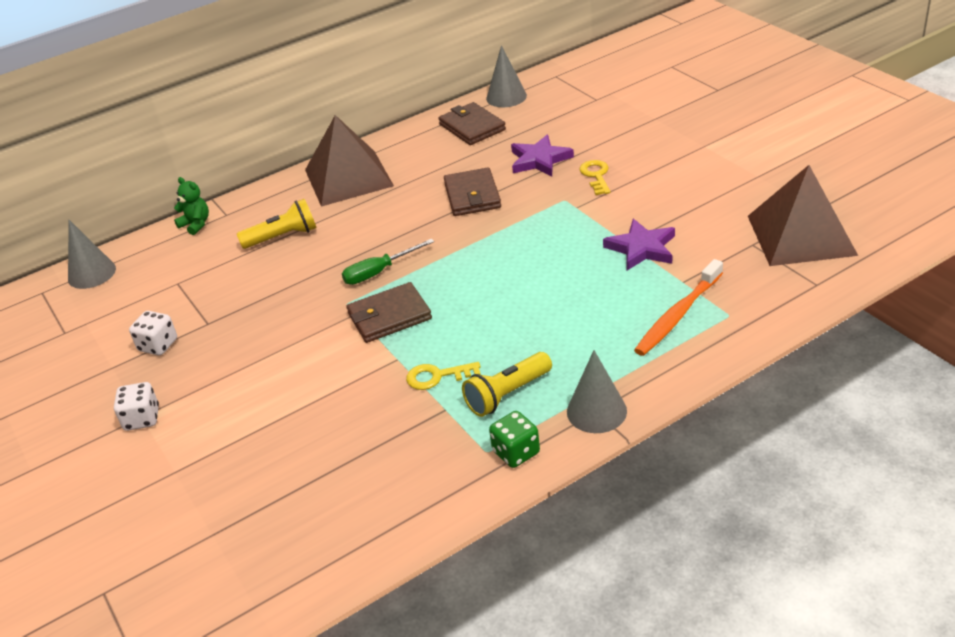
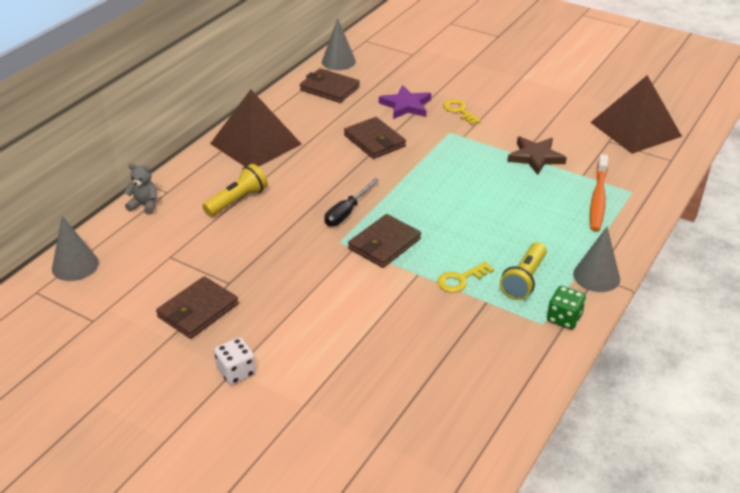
camera: 30 degrees left, 0 degrees up
(158, 345) = (198, 310): white dice -> brown wallet
(196, 224) = (144, 205): green teddy bear -> grey teddy bear
(379, 272) = (347, 212): green screwdriver -> black screwdriver
(641, 248) = (535, 157): purple star -> brown star

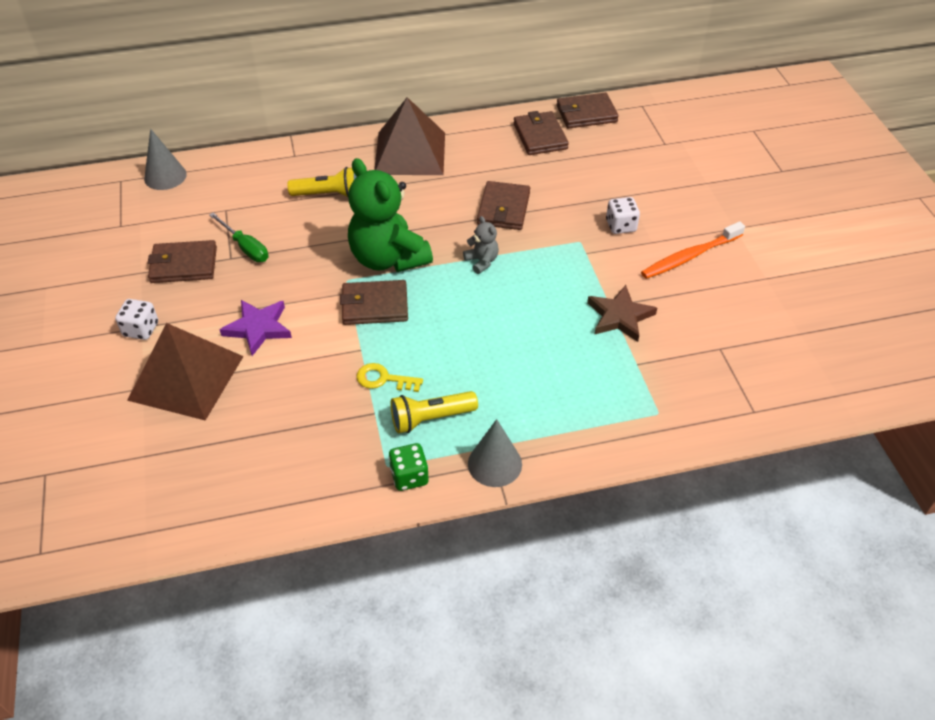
camera: 45 degrees right, 10 degrees up
(144, 205) = (266, 157): grey teddy bear -> grey teddy bear (482, 261)
(229, 269) = (245, 247): none -> green screwdriver
(338, 61) = (586, 114): grey cone -> brown wallet
(347, 212) = (388, 258): black screwdriver -> green teddy bear
(406, 106) = (580, 191): purple star -> purple star (258, 328)
(459, 111) = (621, 226): yellow key -> white dice
(598, 198) = (614, 396): orange toothbrush -> orange toothbrush (690, 256)
(635, 129) = (769, 355): brown pyramid -> brown pyramid (186, 377)

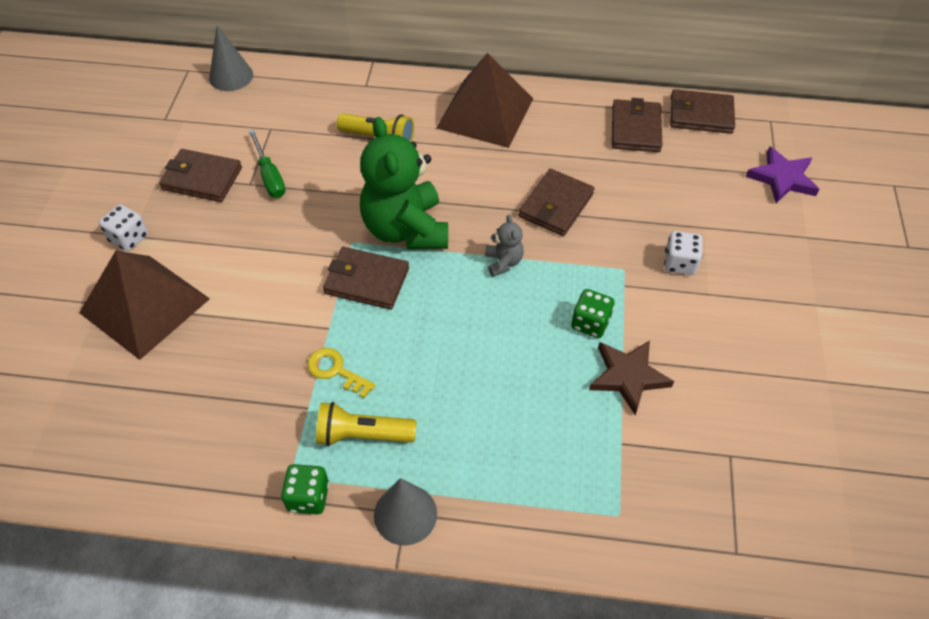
camera: 20 degrees right, 5 degrees up
(258, 328) = (239, 271): purple star -> purple star (782, 178)
(573, 287) = (590, 323): none -> green dice
(690, 256) = (745, 325): orange toothbrush -> none

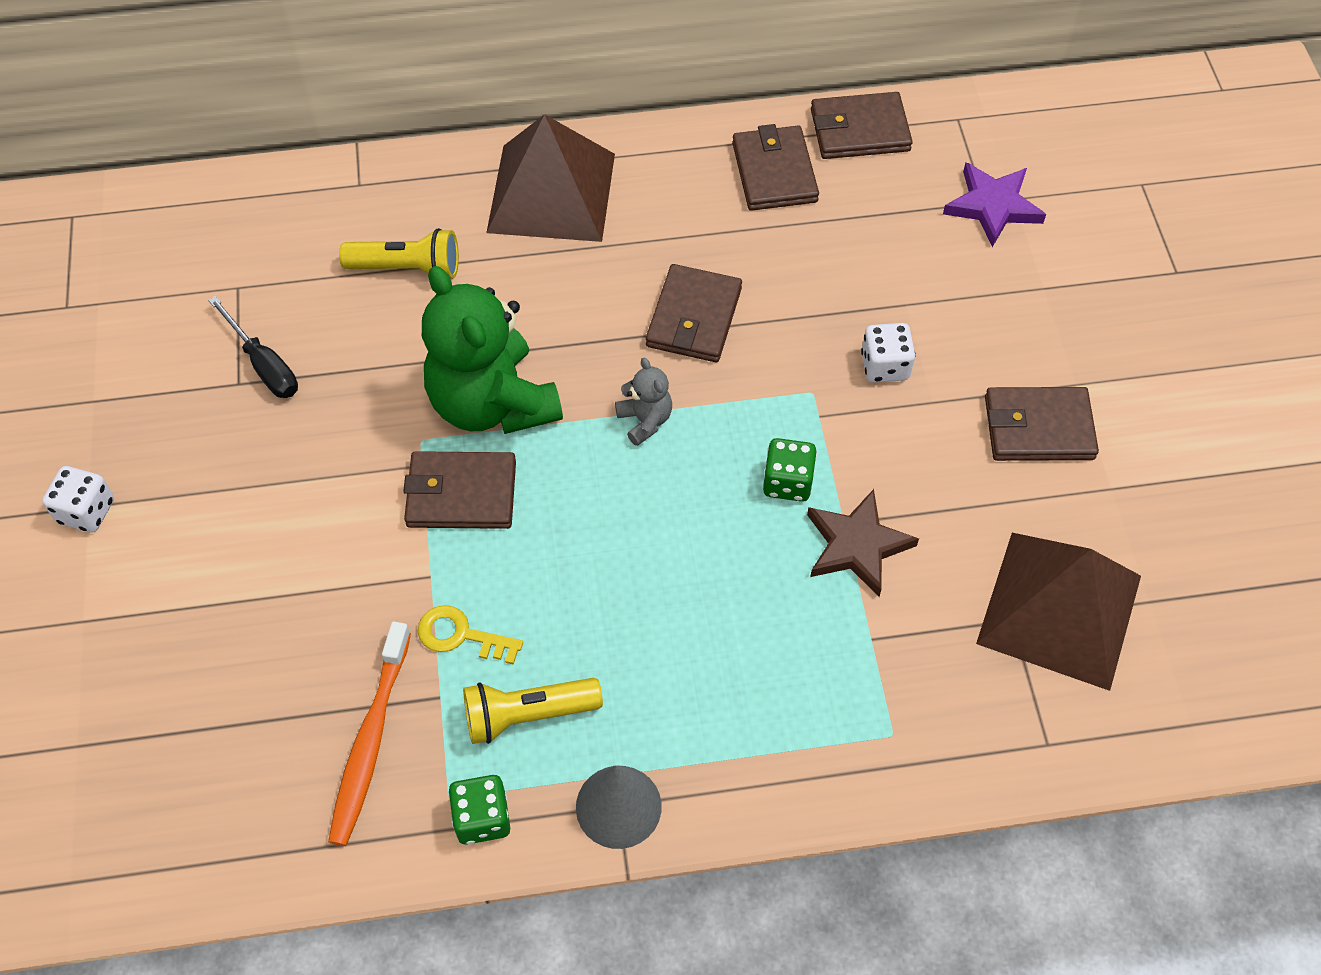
camera: 15 degrees left, 5 degrees up
(144, 305) = (151, 607): brown pyramid -> brown pyramid (1059, 609)
(202, 178) = (162, 391): brown wallet -> brown wallet (1038, 428)
(231, 76) = (144, 213): grey cone -> none
(252, 425) = (370, 740): none -> orange toothbrush
(269, 176) = (263, 364): green screwdriver -> black screwdriver

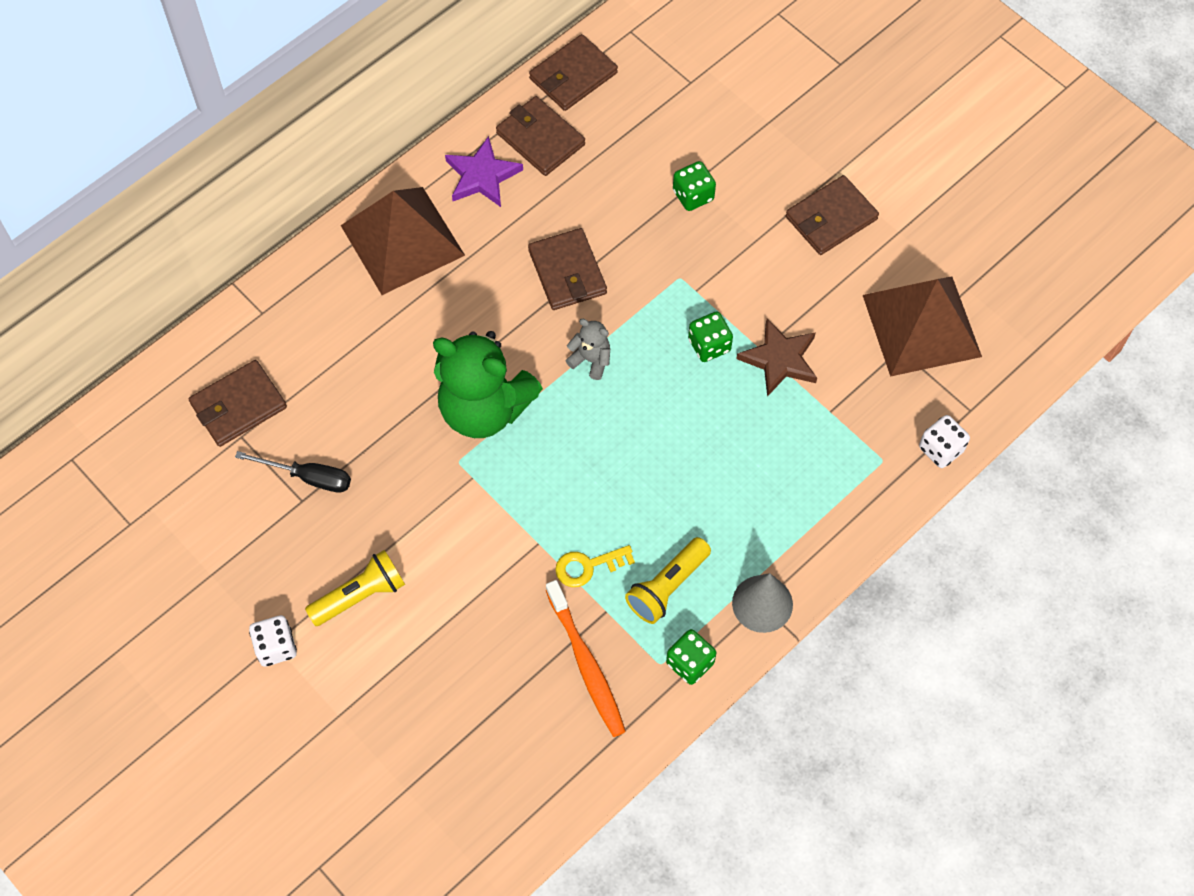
camera: 35 degrees left, 5 degrees up
(407, 268) = (349, 352): yellow flashlight -> yellow flashlight (360, 595)
(461, 494) = (514, 479): brown wallet -> brown wallet (238, 405)
(884, 366) = (711, 233): white dice -> white dice (941, 449)
(895, 316) = (693, 195): none -> green dice
(993, 206) = (697, 82): purple star -> purple star (482, 176)

